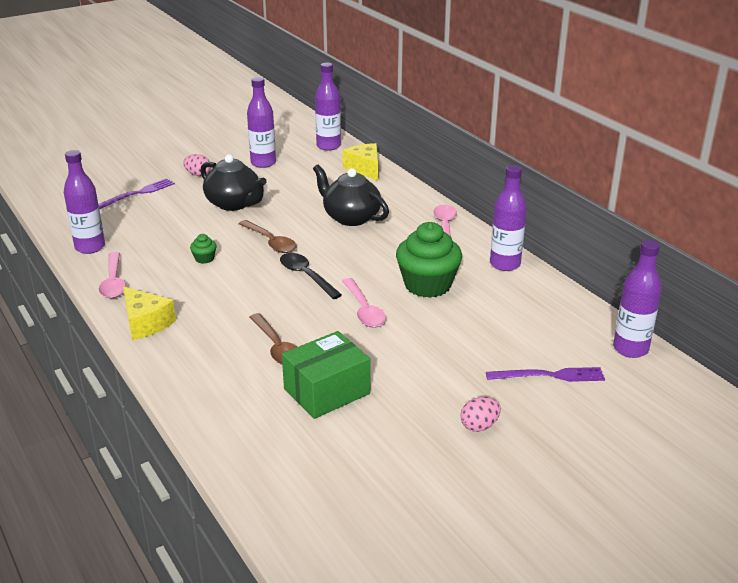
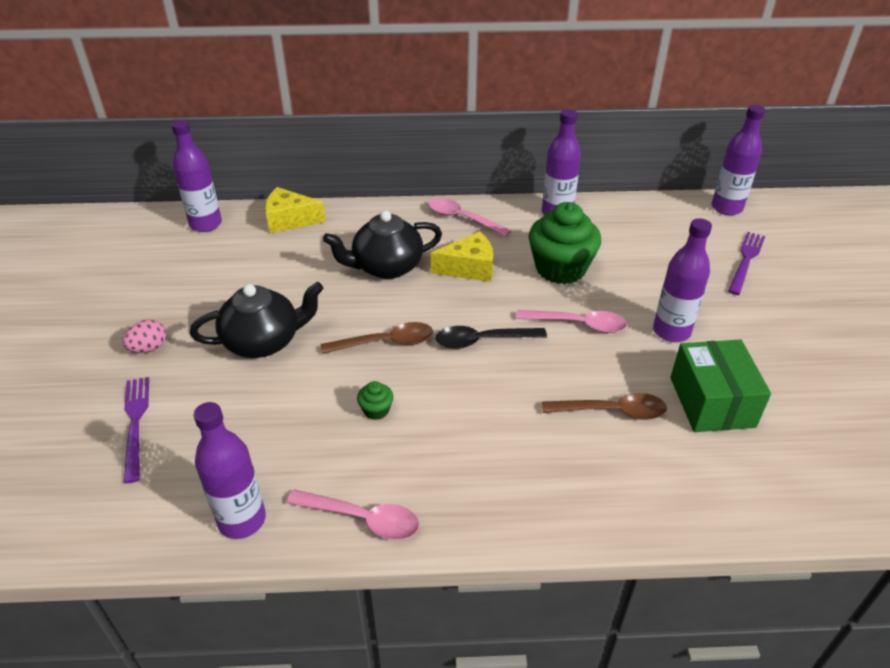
camera: 60 degrees left, 10 degrees up
(146, 323) = (490, 513): yellow cheese -> yellow cheese (469, 268)
(263, 163) = (186, 284): purple bottle -> purple bottle (671, 331)
(479, 426) = (804, 326): pink egg -> none

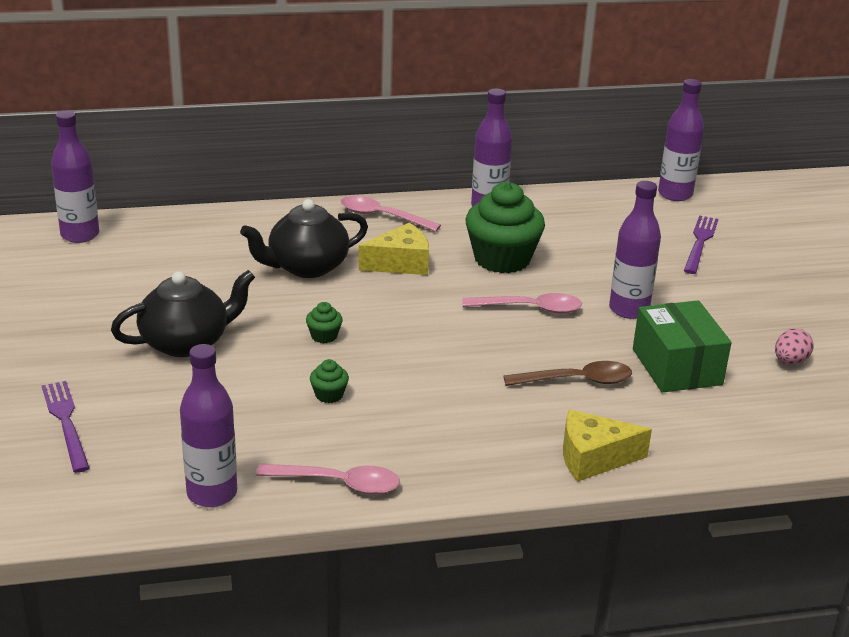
camera: 10 degrees left, 10 degrees down
(149, 348) = (56, 356): pink egg -> pink egg (790, 362)
(290, 220) = (180, 226): yellow cheese -> yellow cheese (593, 458)
(386, 342) = (324, 336): brown spoon -> green cupcake
(483, 340) = (430, 328): black spoon -> none

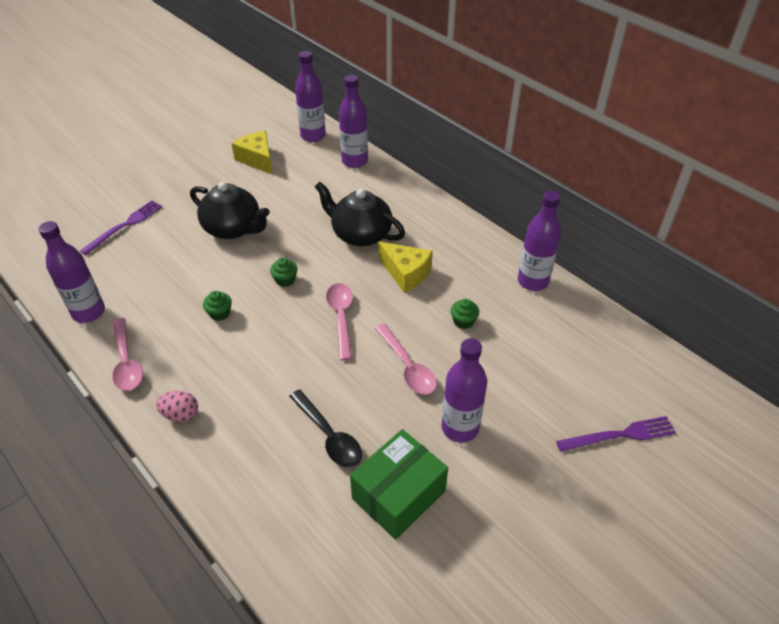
camera: 60 degrees right, 15 degrees up
(382, 216) = (459, 237): pink spoon -> pink spoon (341, 318)
(502, 259) = (463, 321): green cupcake -> green cupcake, size x0.42
(576, 381) = (329, 436): brown spoon -> black spoon
(593, 458) = (232, 488): yellow cheese -> yellow cheese (257, 159)
(675, 194) = (687, 384): purple bottle -> purple bottle (354, 161)
(790, 362) = (475, 582): pink egg -> pink egg (181, 414)

